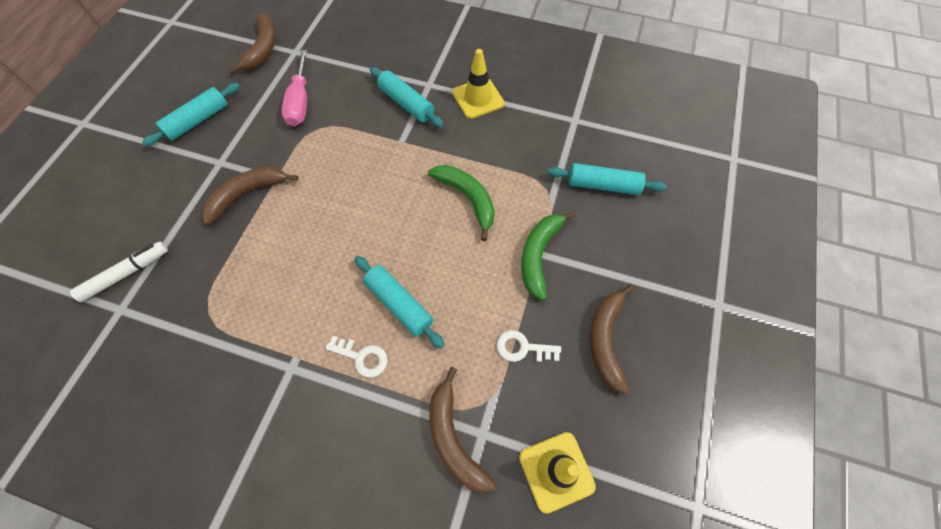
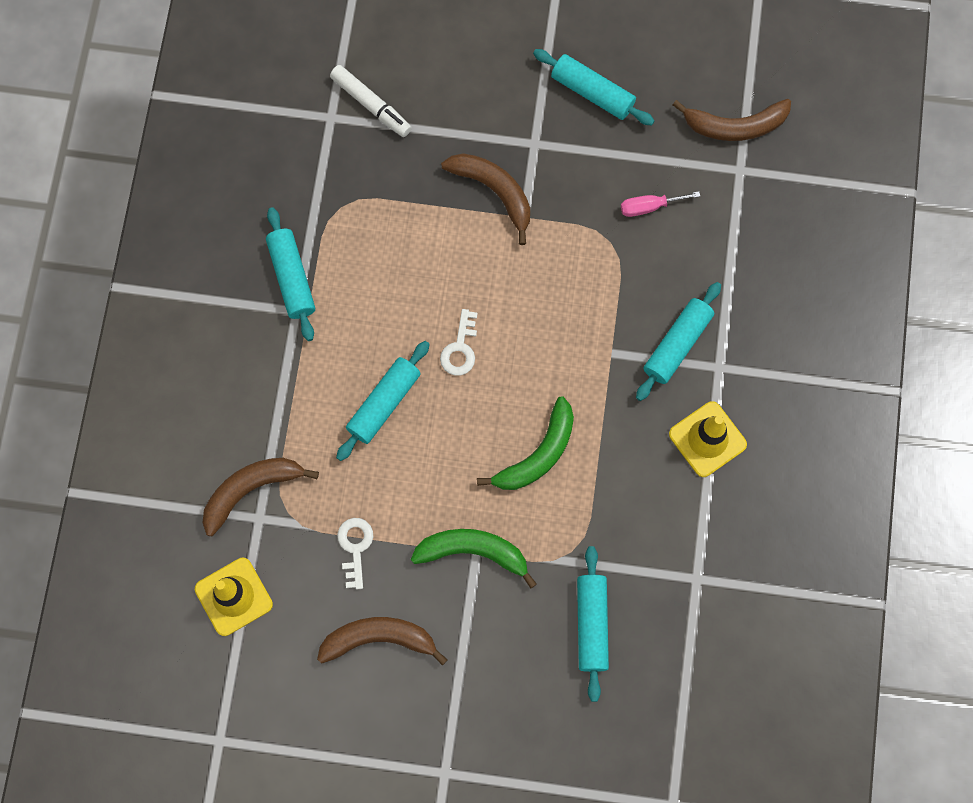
camera: 80 degrees right, 10 degrees up
(258, 367) = (292, 278): none -> turquoise rolling pin
(300, 102) = (649, 207): pink screwdriver -> pink screwdriver, size x0.61
(362, 357) = (318, 379): white key -> white key (460, 348)

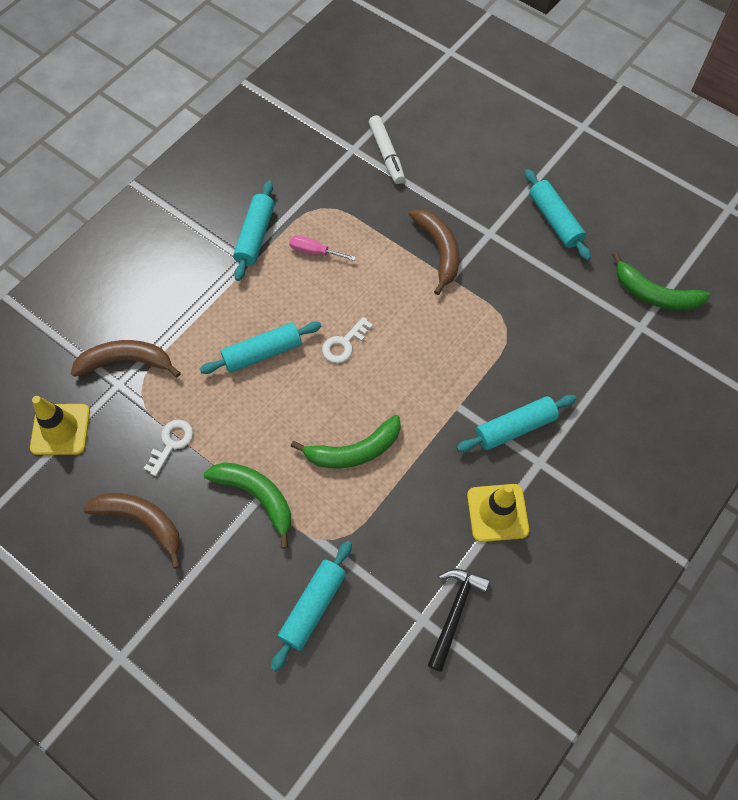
camera: 30 degrees right, 10 degrees down
(649, 207) = (552, 318): pink screwdriver -> pink screwdriver (314, 251)
(722, 555) = (455, 613): none -> black hammer
(735, 126) = (654, 294): brown banana -> green banana

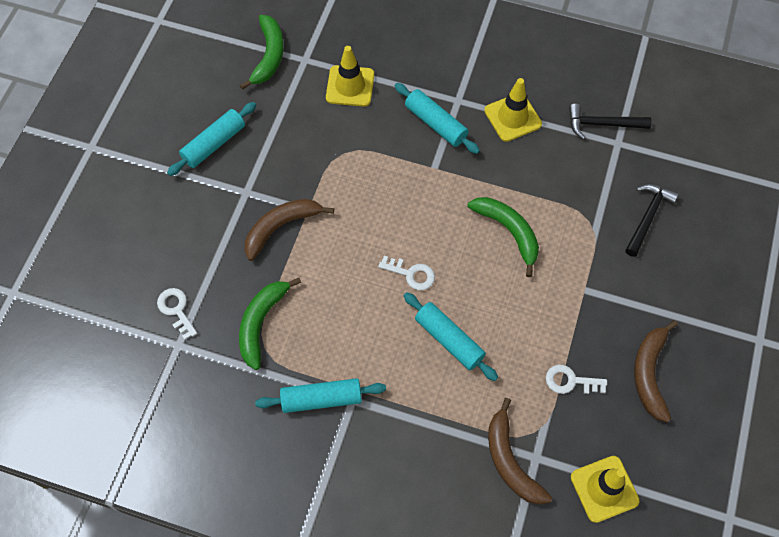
camera: 110 degrees left, 0 degrees up
(257, 497) = (583, 291): green banana -> green banana (261, 323)
(313, 607) = (648, 217): turquoise rolling pin -> black hammer
(314, 251) = (320, 336): pink screwdriver -> none
(386, 154) = (176, 310): white marker -> white key
(591, 359) = (350, 86): none -> yellow traffic cone

